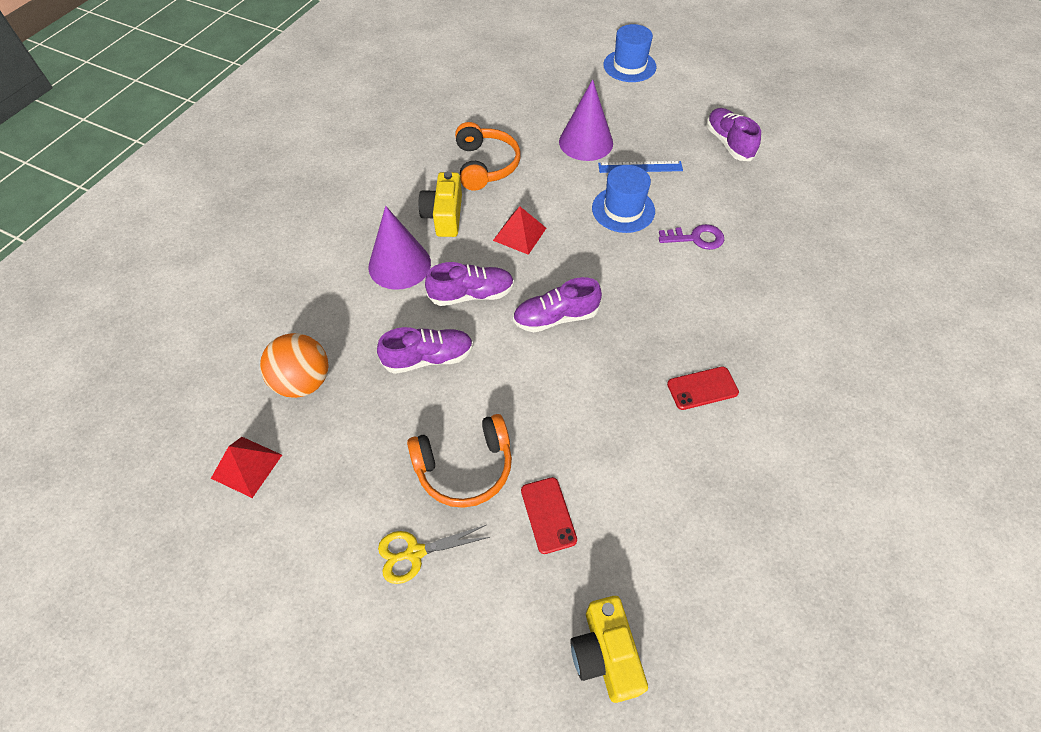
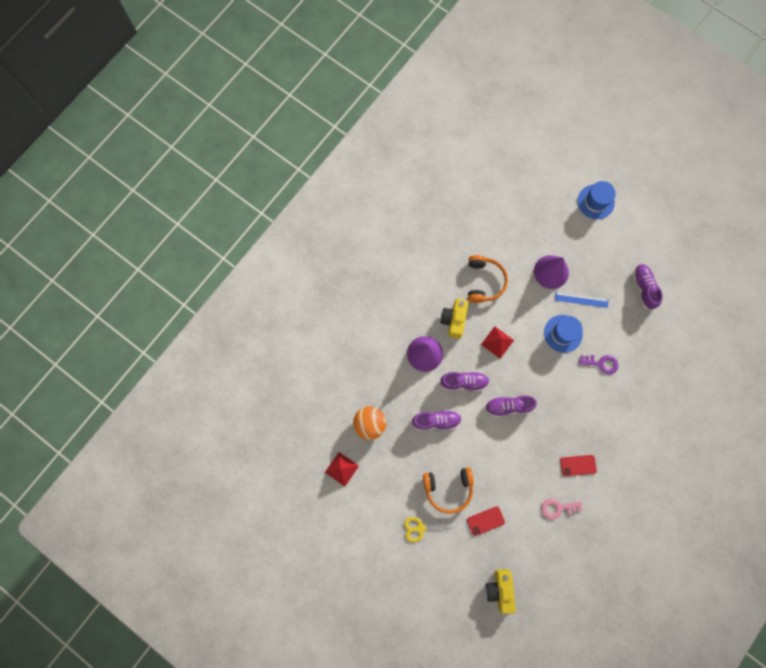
camera: 10 degrees right, 20 degrees up
(548, 515) = (485, 521): red phone -> red phone turned 75 degrees clockwise
(685, 467) = (557, 508): none -> pink key

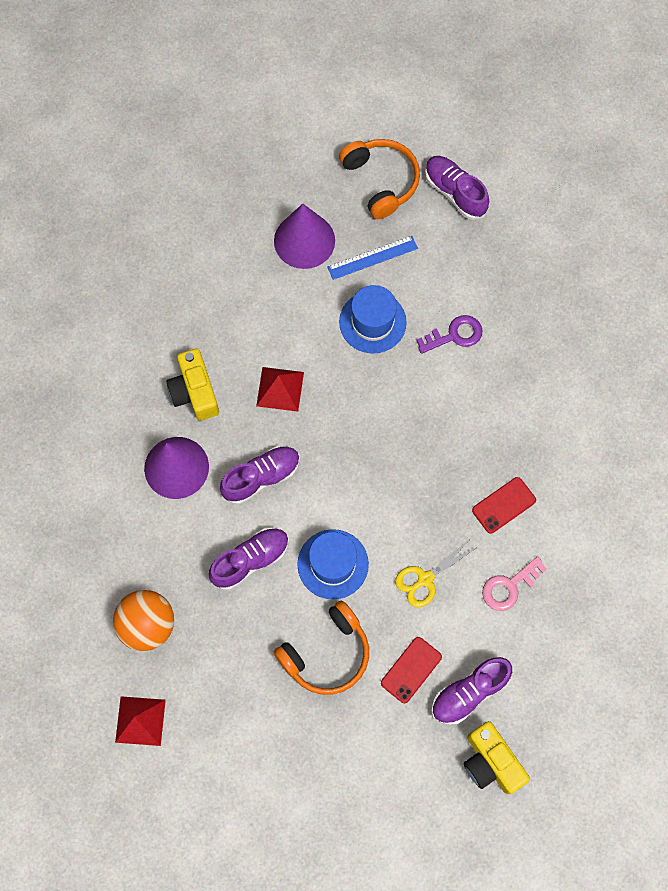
camera: 30 degrees left, 5 degrees down
(420, 528) = (317, 740): yellow scissors -> yellow scissors (425, 579)
(484, 282) = (209, 309): orange headphones -> orange headphones (381, 181)
(508, 406) = (350, 476): purple shoe -> purple shoe (469, 692)
(595, 202) = (314, 104): blue hat -> blue hat (333, 564)

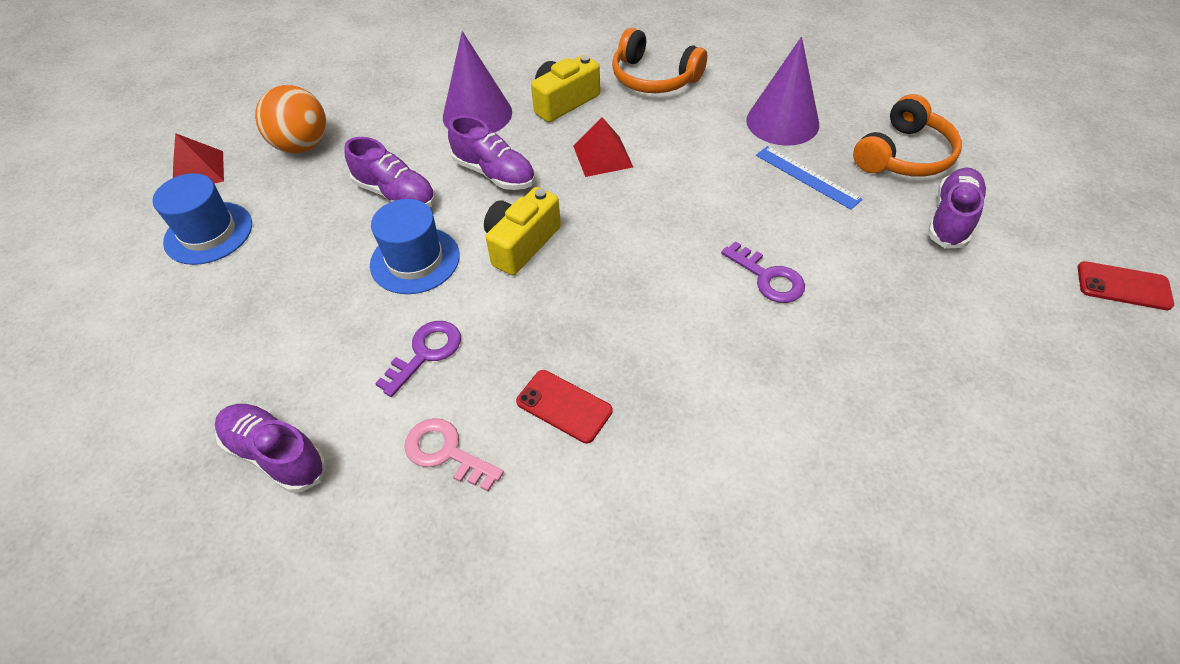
camera: 70 degrees right, 20 degrees down
(326, 653) = (301, 289): orange headphones -> orange headphones (654, 77)
(372, 322) = (730, 201): blue hat -> blue hat (208, 233)
(411, 670) = (297, 378): red phone -> red phone (1123, 286)
(425, 579) = (425, 353): yellow scissors -> purple key
(491, 762) = (173, 516): yellow camera -> yellow camera (521, 244)

